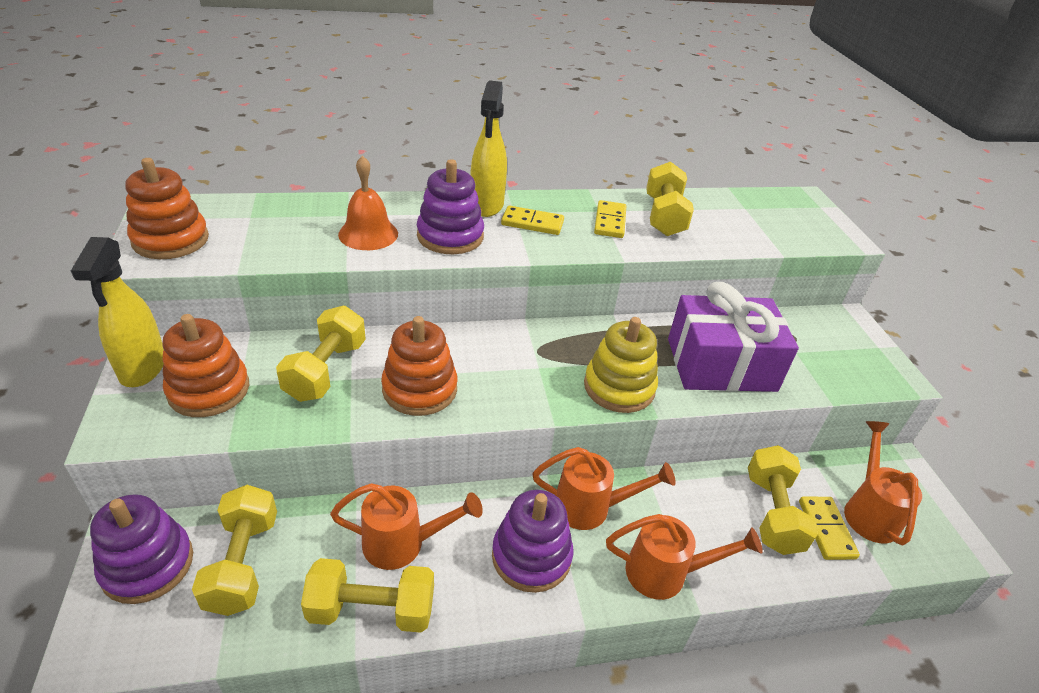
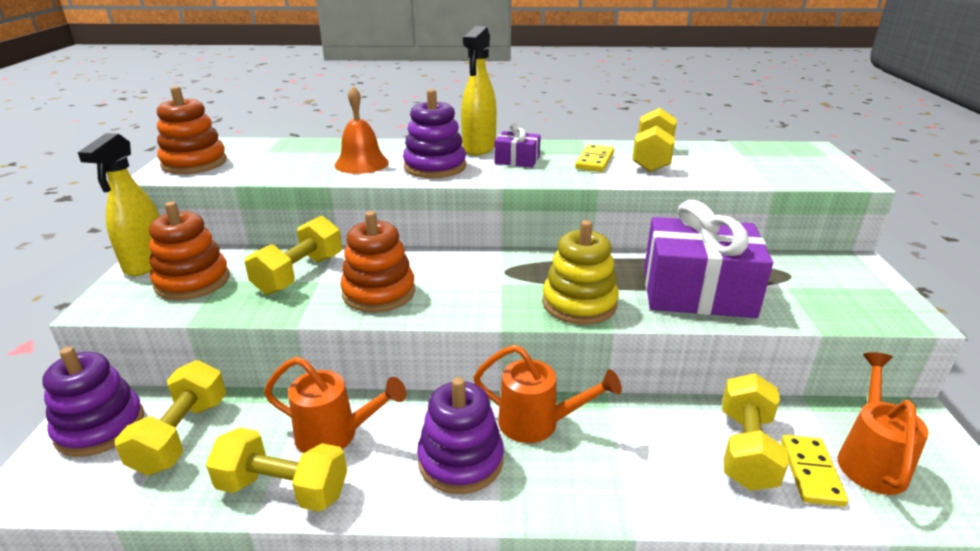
camera: 15 degrees right, 10 degrees down
(532, 223) = (517, 160): yellow domino -> purple gift
(665, 573) = (604, 493): orange watering can -> none

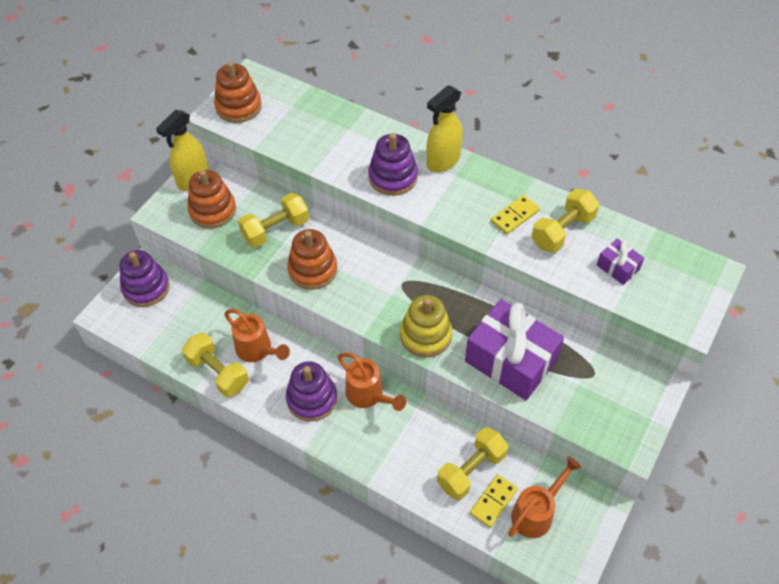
camera: 30 degrees right, 25 degrees up
(182, 435) = (183, 313): yellow dumbbell -> none
(361, 163) = (346, 151): orange bell -> none
(517, 160) = (457, 191): purple gift -> purple gift (618, 267)

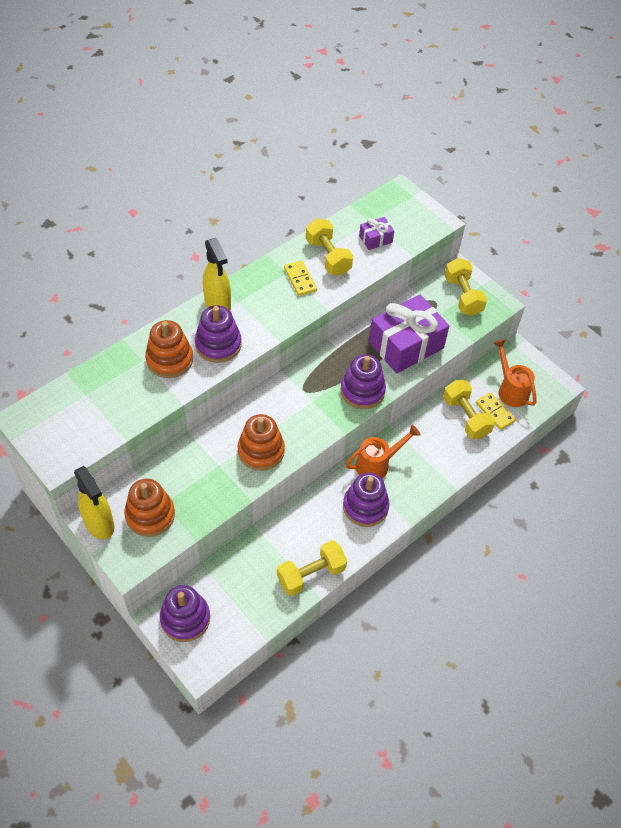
camera: 75 degrees left, 0 degrees up
(238, 106) = (60, 439): orange stacking toy -> orange stacking toy (169, 359)
(257, 350) = (299, 536): orange watering can -> none
(275, 230) = (201, 468): yellow dumbbell -> yellow dumbbell (462, 296)
(425, 335) = (362, 391): yellow stacking toy -> purple stacking toy

